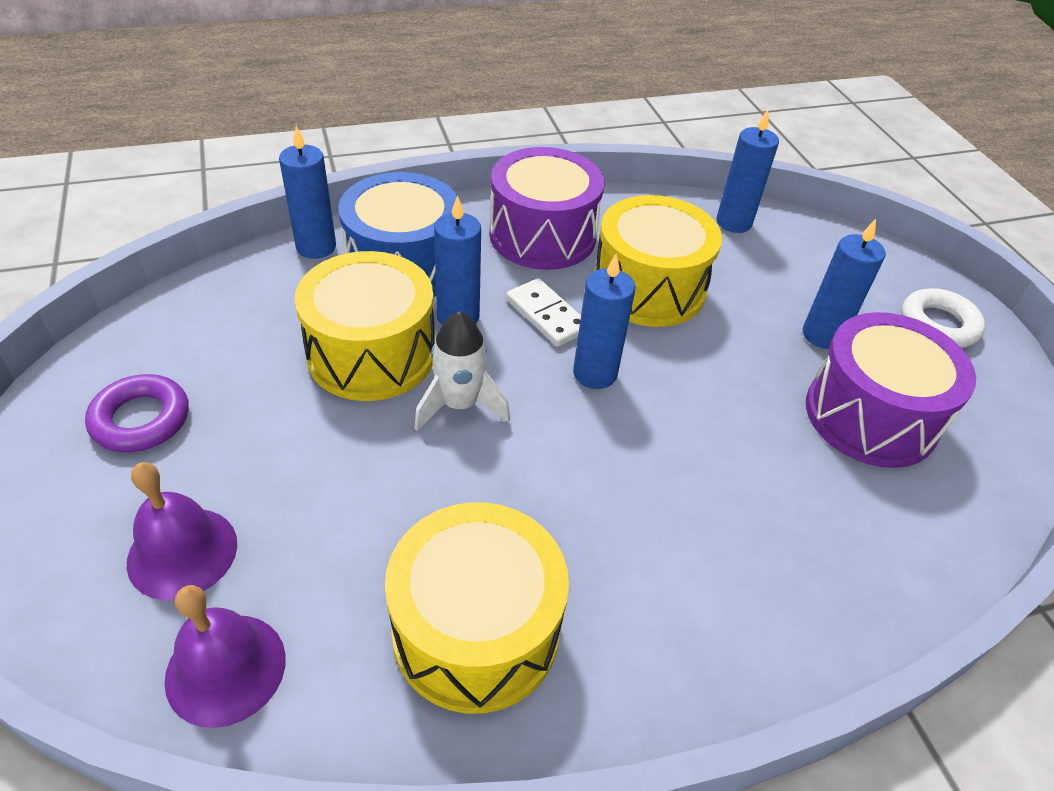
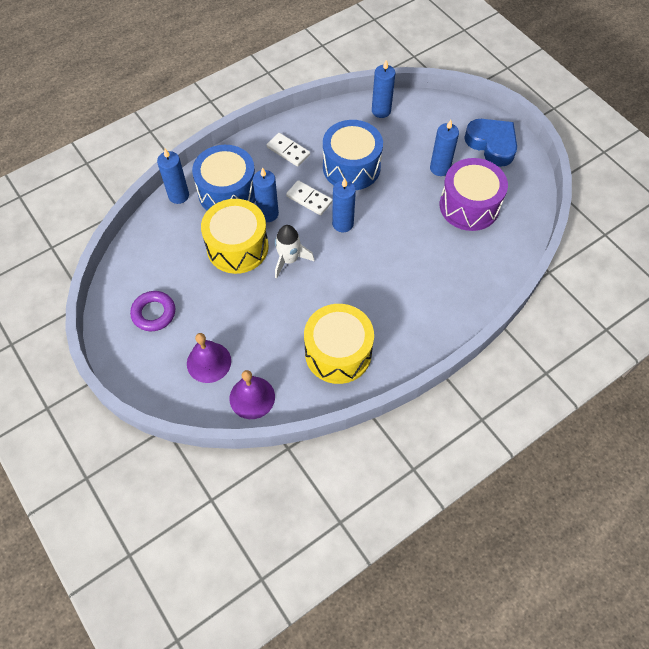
camera: 15 degrees left, 15 degrees up
(542, 235) = (288, 151): purple drum -> white domino
(648, 288) = (351, 167): yellow drum -> blue drum
(938, 324) = (492, 144): white ring -> blue heart

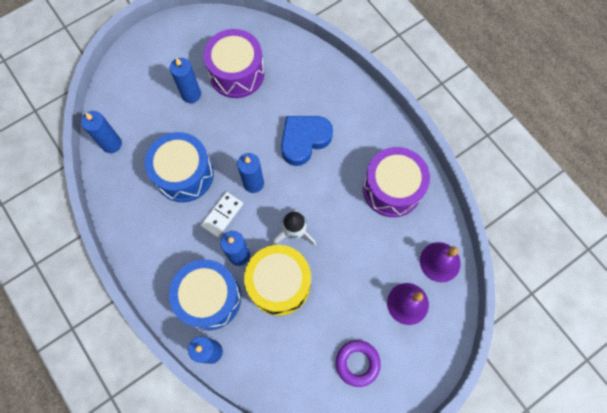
camera: 90 degrees left, 10 degrees up
(288, 151) = (158, 237): white domino -> none
(338, 353) = (392, 189): yellow drum -> purple drum
(492, 144) = (165, 48): blue heart -> blue heart (304, 140)

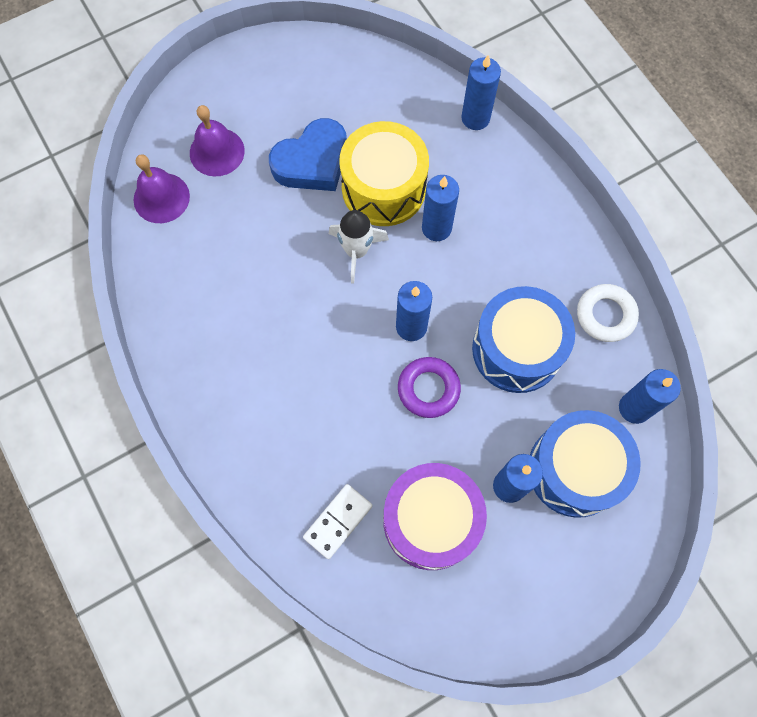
camera: 175 degrees left, 0 degrees up
(124, 201) = (605, 315): none -> white ring
(209, 298) = (477, 178): blue drum -> blue drum (575, 469)
(222, 215) = (459, 284): white domino -> white domino (338, 521)
(304, 140) = (327, 388): blue heart -> blue heart (312, 162)
(357, 363) = (294, 92): purple ring -> purple ring (428, 389)
(392, 189) = (205, 301): purple drum -> none

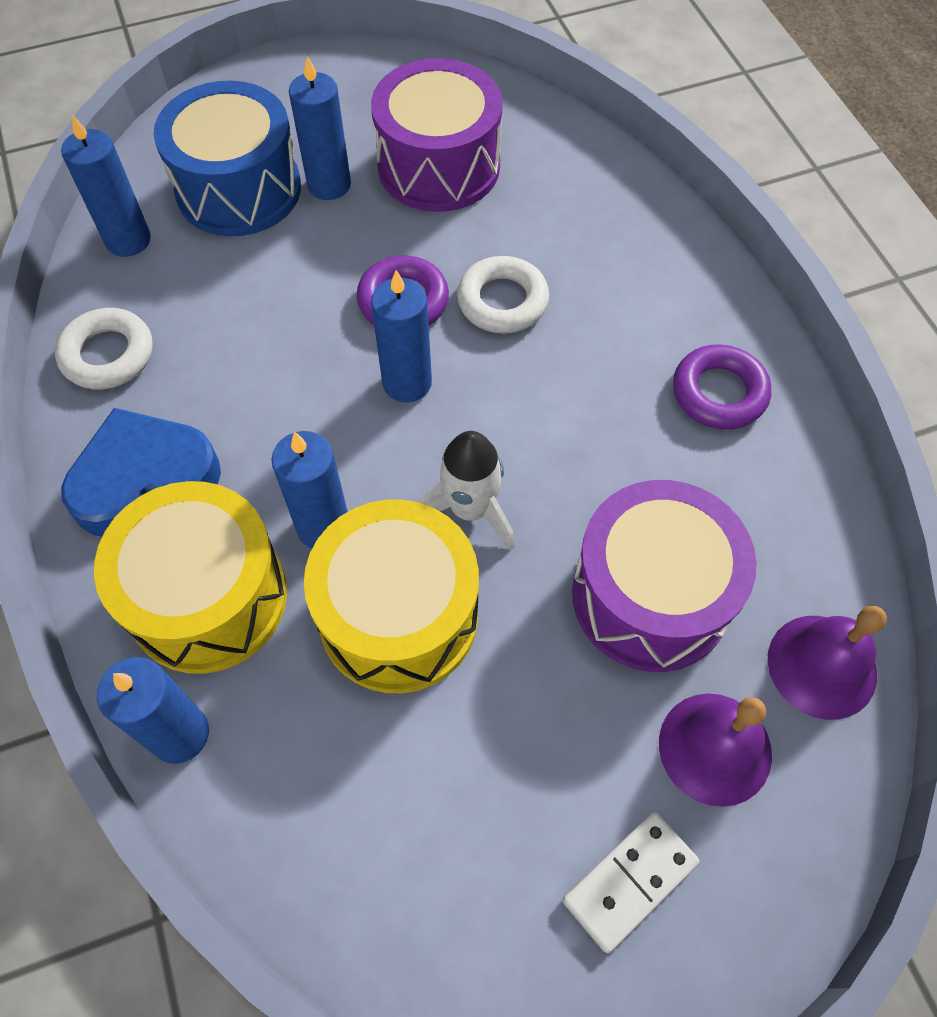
camera: 170 degrees left, 10 degrees down
(213, 352) = (719, 393): none -> purple ring
(251, 219) = (650, 596): none -> purple drum
(312, 162) = (524, 692): blue heart -> blue heart (144, 479)
(338, 521) = (556, 180): white domino -> white domino (630, 881)
(361, 400) = (502, 301): none -> white ring
(486, 181) = (208, 597): none -> yellow drum
(517, 349) = (258, 330): blue drum -> none

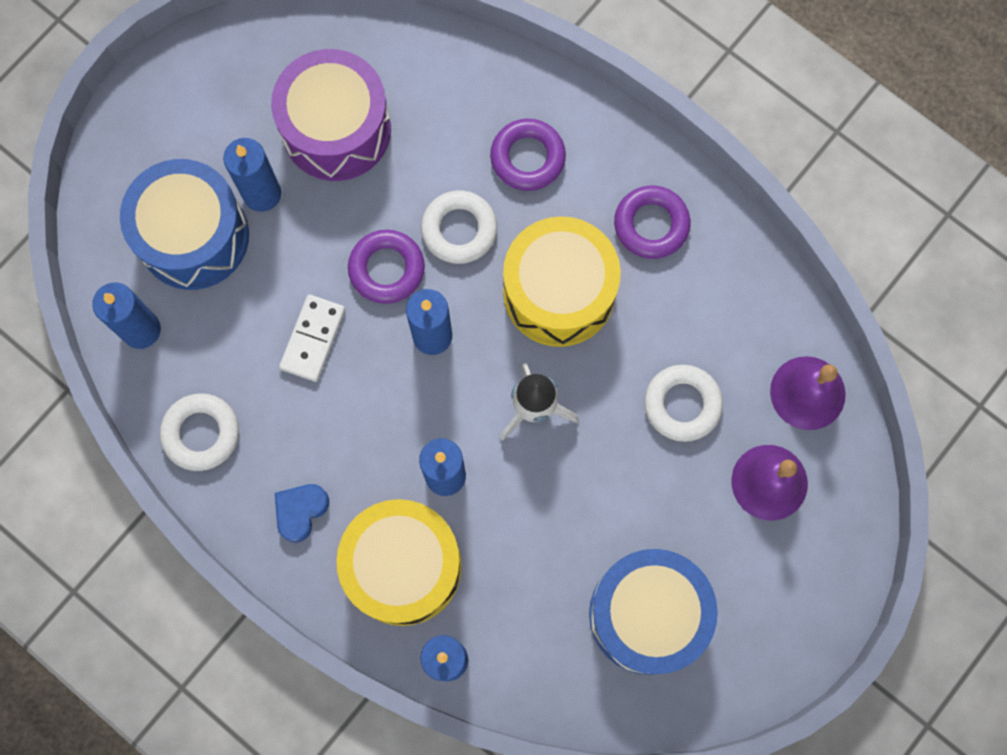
camera: 30 degrees left, 15 degrees up
(144, 479) = (300, 511): blue heart -> blue heart, size x0.54
(398, 616) = (533, 508): yellow drum -> yellow drum (559, 292)
(459, 826) = (647, 614): none -> blue drum
(617, 272) = (527, 158): none -> purple ring
(630, 881) = (760, 588): white domino -> white domino (313, 339)
(650, 596) = (682, 404): purple drum -> white ring

